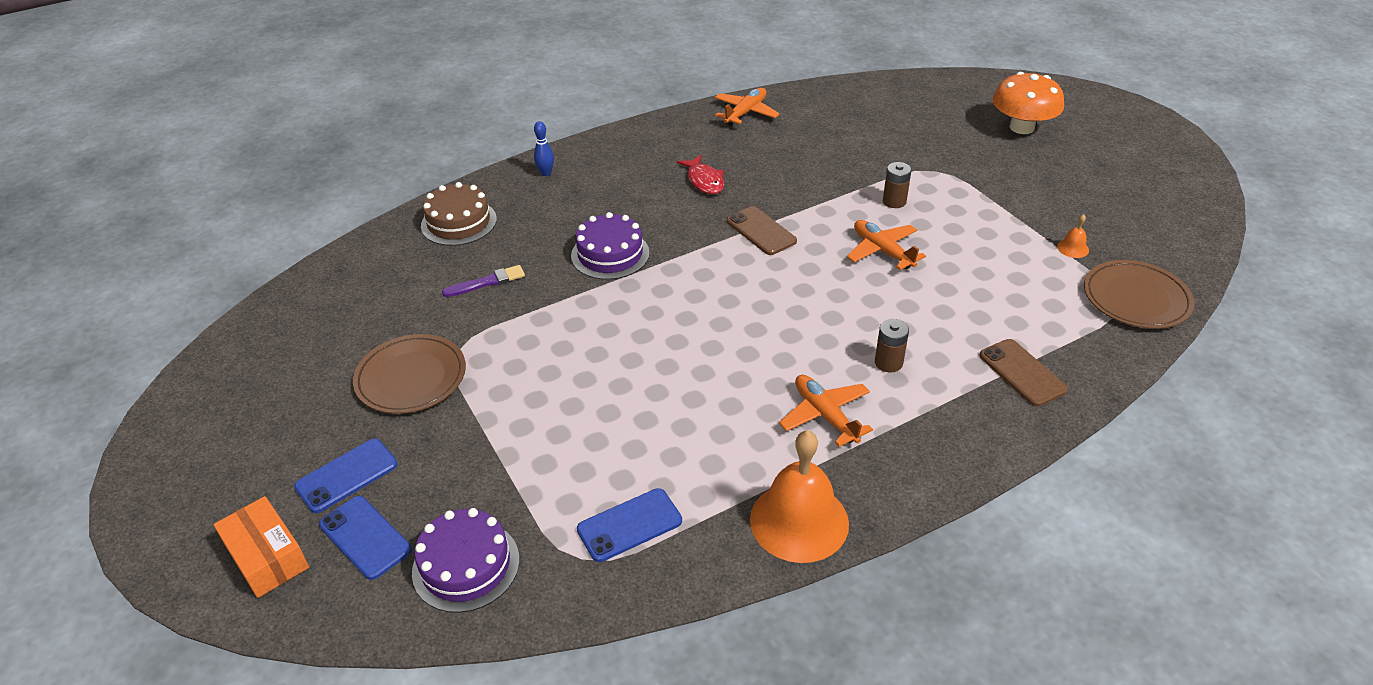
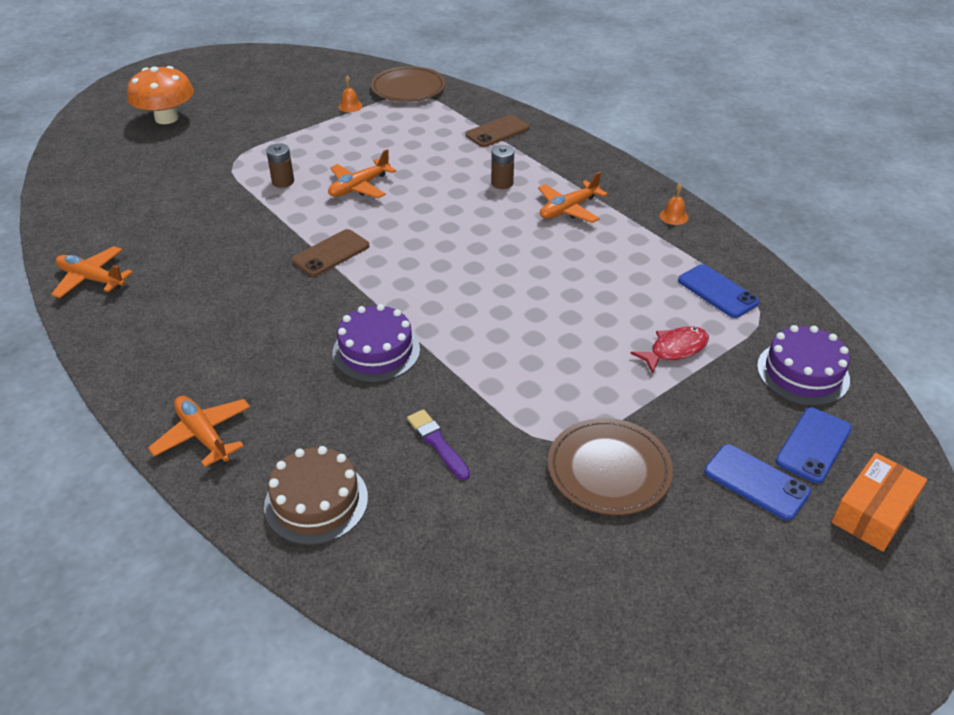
camera: 100 degrees left, 0 degrees up
(546, 173) = (203, 435): blue bowling pin -> orange plane
(704, 181) = (236, 297): red fish -> red fish (675, 349)
(799, 521) = (673, 216): orange bell -> orange bell, size x0.41

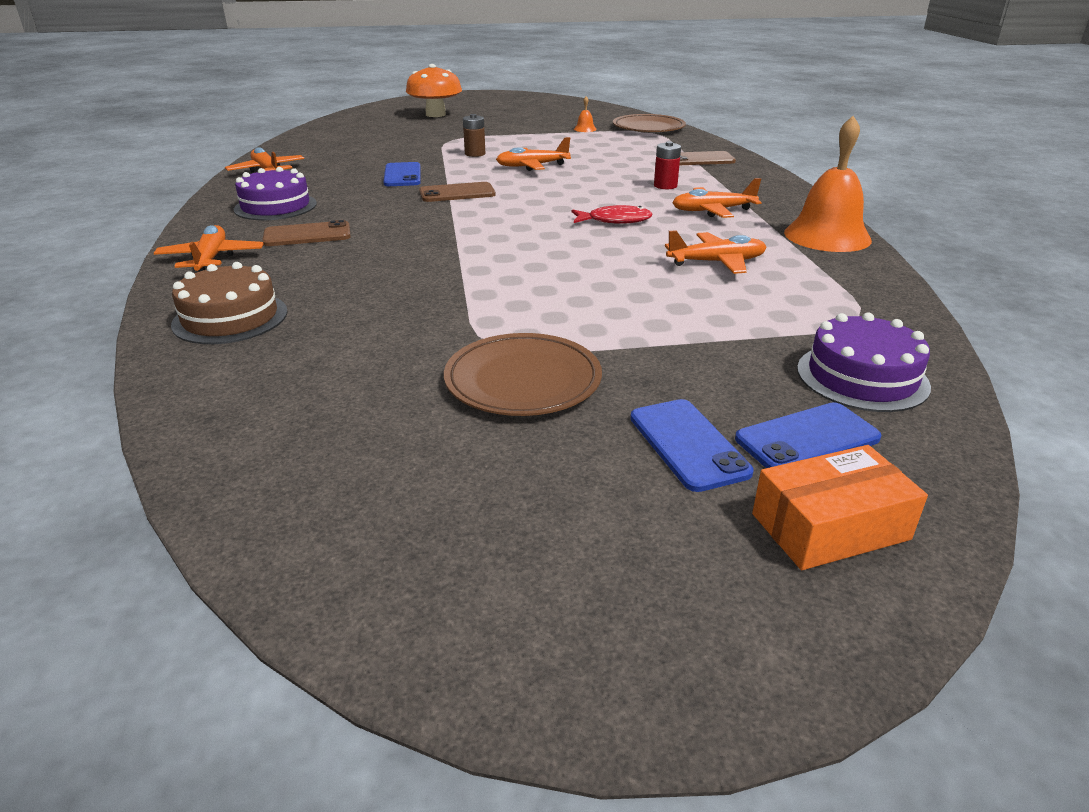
camera: 30 degrees right, 10 degrees down
(256, 366) = (307, 235): none -> brown phone
(376, 351) = (413, 249): purple cake -> purple cake (275, 206)
(437, 443) = (382, 314): purple brush -> none
(502, 183) = (665, 186): brown battery -> red battery
(624, 279) = (716, 262): none -> orange plane
(673, 216) = (827, 236): orange bell -> orange bell, size x2.46
(675, 349) = (713, 319): red fish -> red fish (615, 220)
(717, 291) = (818, 293): blue phone -> blue phone (402, 175)

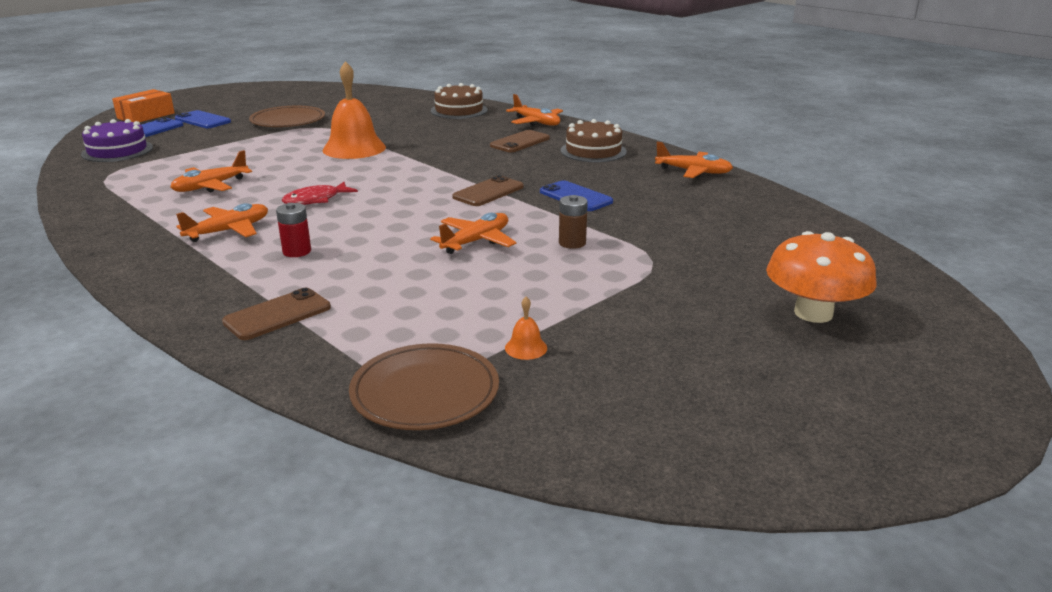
camera: 145 degrees right, 5 degrees down
(275, 206) = (593, 151): purple cake -> brown cake
(827, 236) = (111, 229): orange bell -> orange bell (354, 148)

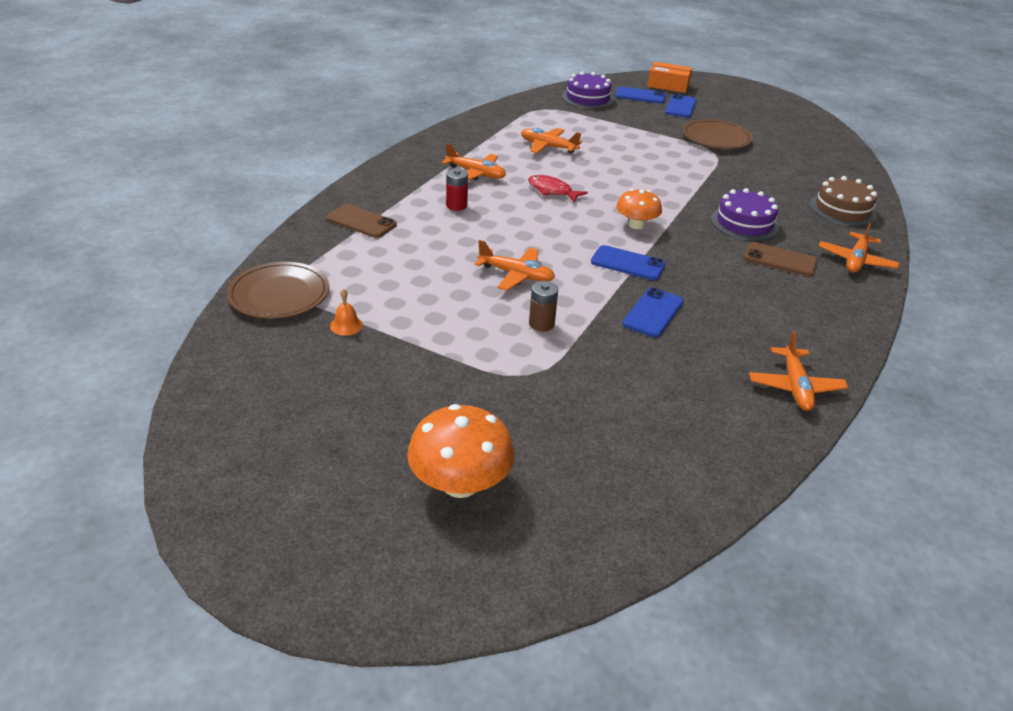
camera: 70 degrees right, 10 degrees up
(354, 148) = (678, 181): orange bell -> none
(421, 177) = (636, 225): none -> orange mushroom
(453, 141) = (744, 223): none -> purple cake
(488, 192) = (628, 263): brown phone -> blue phone
(593, 151) = (798, 309): brown cake -> none

